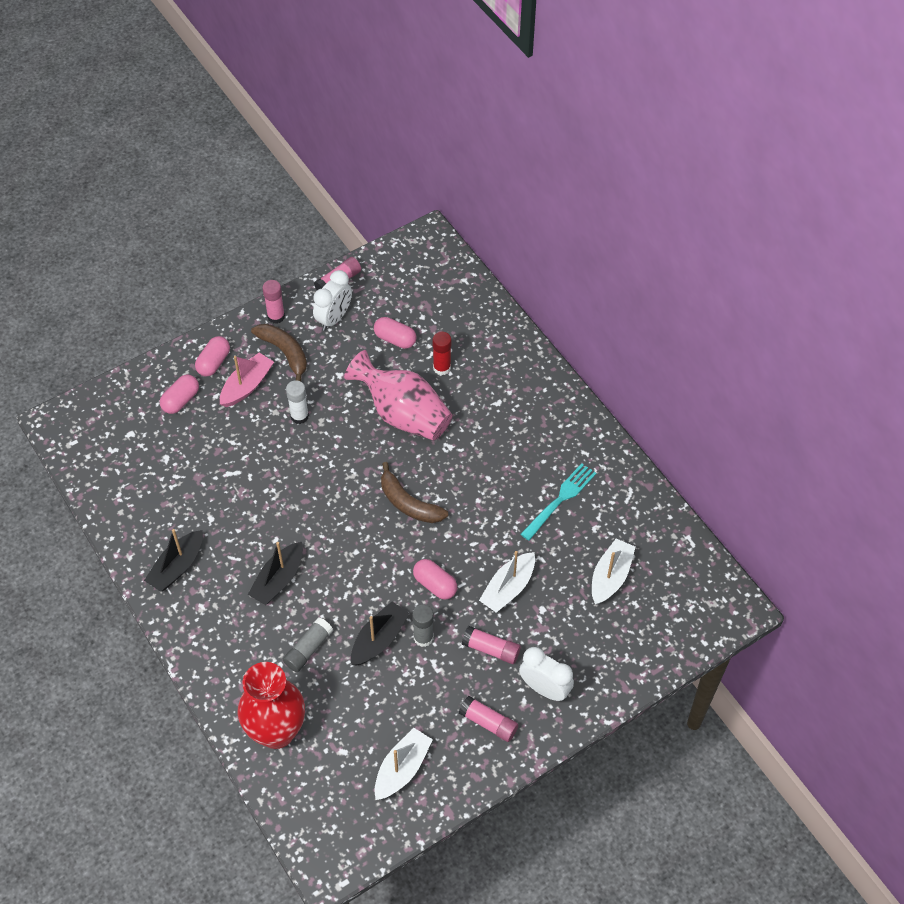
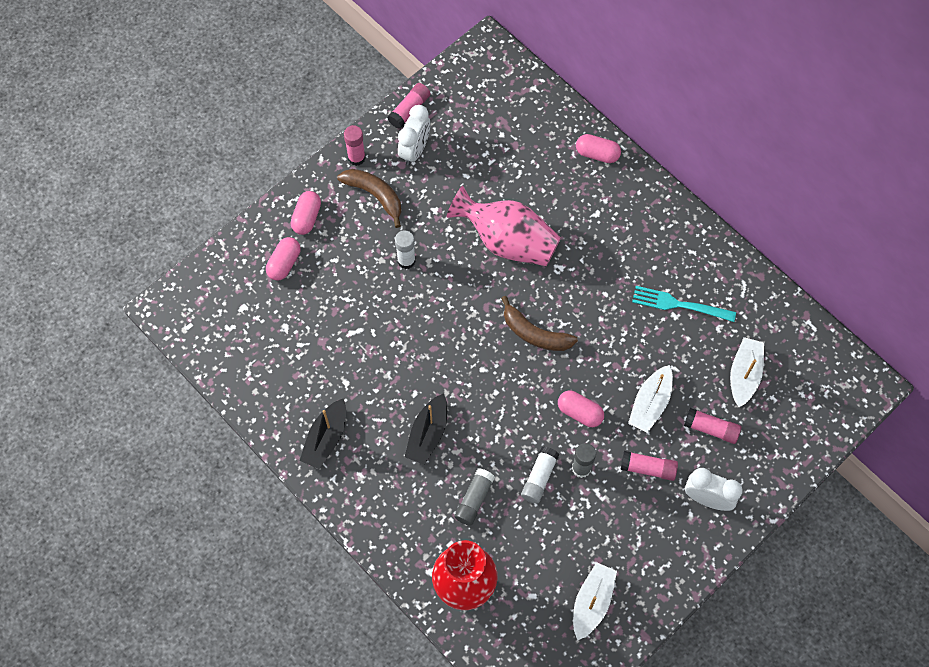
camera: 10 degrees left, 10 degrees up
(247, 386) = (346, 237): pink boat -> none
(378, 639) = (539, 478): black boat -> white glue stick
(395, 339) = (480, 163): pink capsule -> pink capsule (597, 154)
(442, 368) = (533, 186): red glue stick -> none
(488, 723) = (662, 542): pink glue stick -> pink glue stick (711, 429)
(560, 500) = (679, 304): turquoise fork -> turquoise fork turned 105 degrees counterclockwise

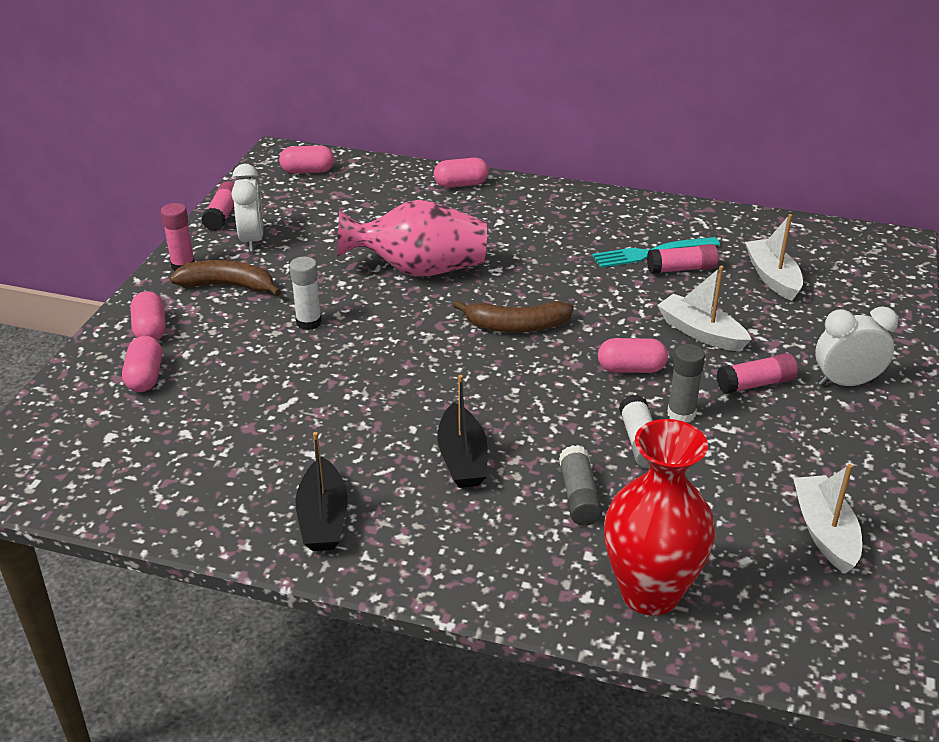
camera: 30 degrees left, 30 degrees down
(496, 82) = (307, 171): none -> pink capsule
(650, 403) = (701, 333): white boat -> white boat turned 135 degrees clockwise
(711, 429) = (786, 328): pink glue stick -> pink glue stick (681, 269)

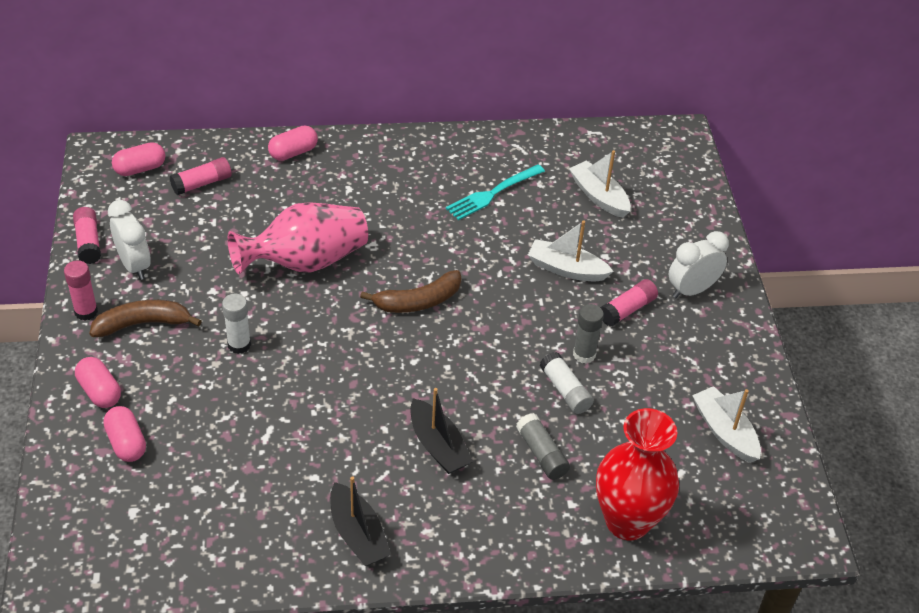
camera: 25 degrees left, 10 degrees up
(631, 369) = (528, 321): pink capsule -> none
(681, 269) = (524, 205): pink glue stick -> pink glue stick (202, 183)

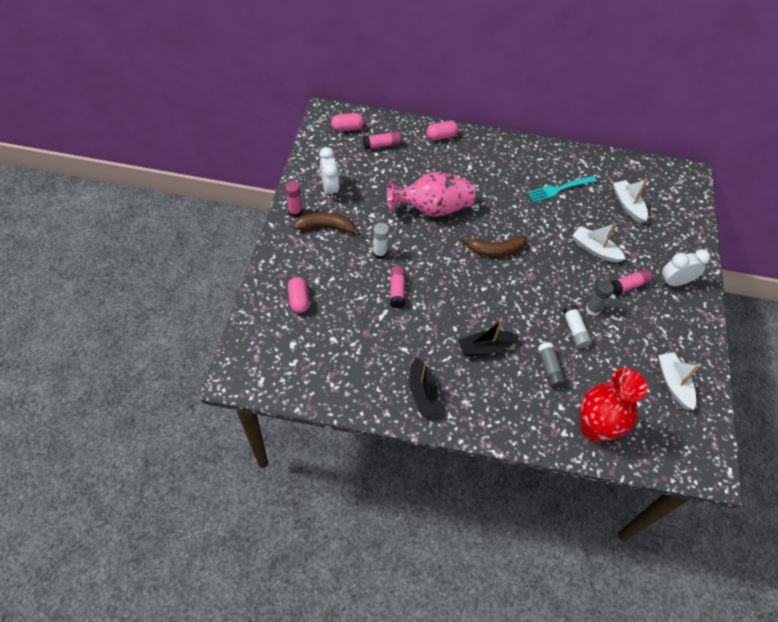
camera: 15 degrees right, 10 degrees up
(88, 242) = (306, 168): pink glue stick -> pink glue stick (397, 291)
(100, 391) = (291, 264): pink capsule -> none
(438, 445) = (485, 347): black boat -> black boat turned 90 degrees clockwise

